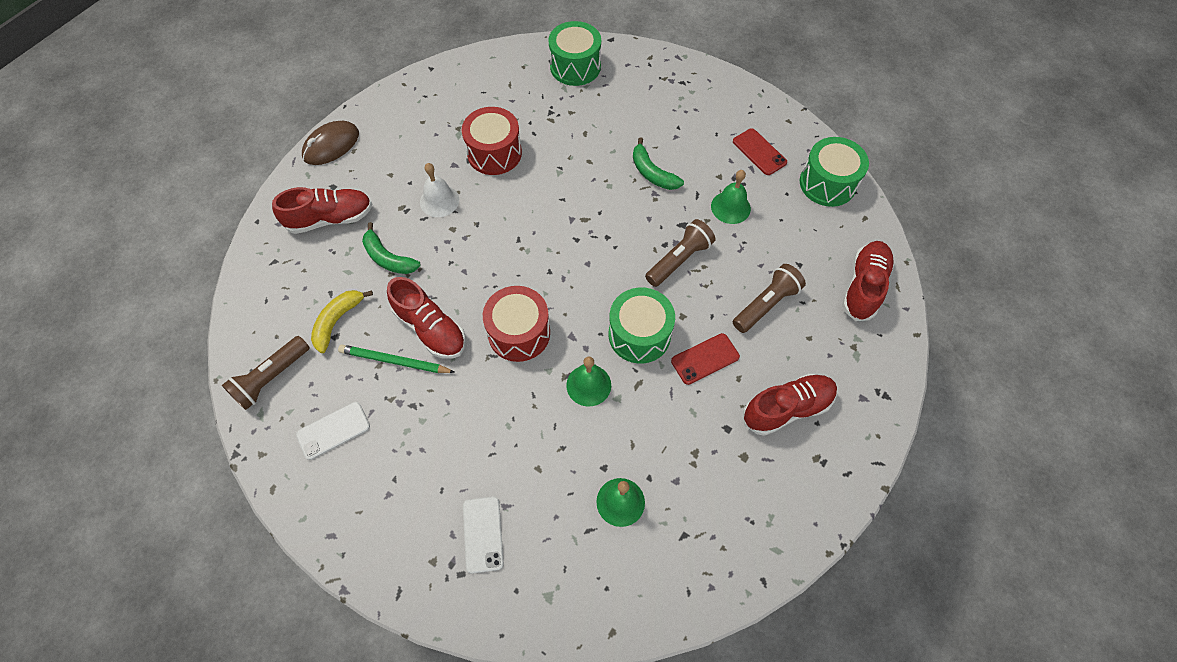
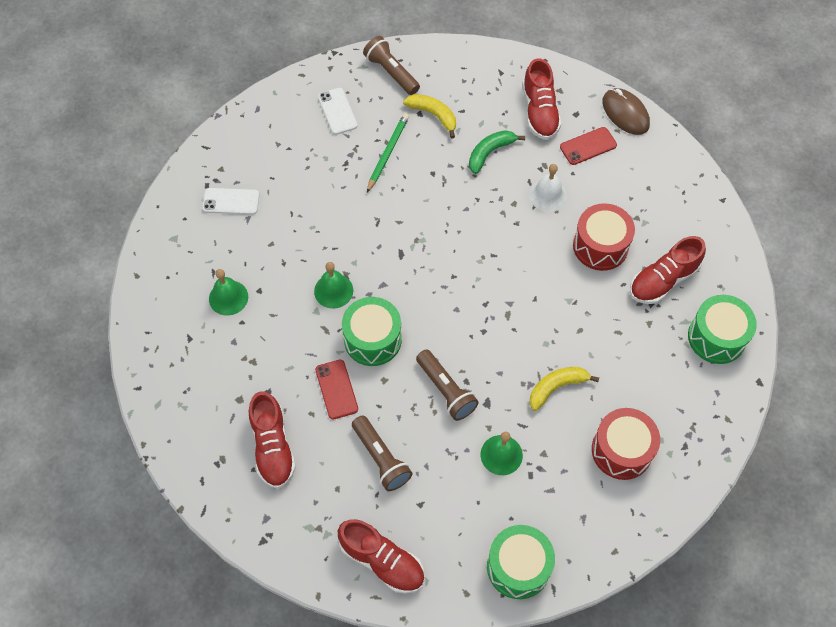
camera: 100 degrees right, 0 degrees up
(430, 329) = (412, 180): red shoe -> red shoe (663, 280)
(519, 333) = (395, 244): red drum -> red drum (621, 450)
(652, 173) = (556, 387): green banana -> yellow banana
(759, 152) = (572, 504): red phone -> red phone (588, 146)

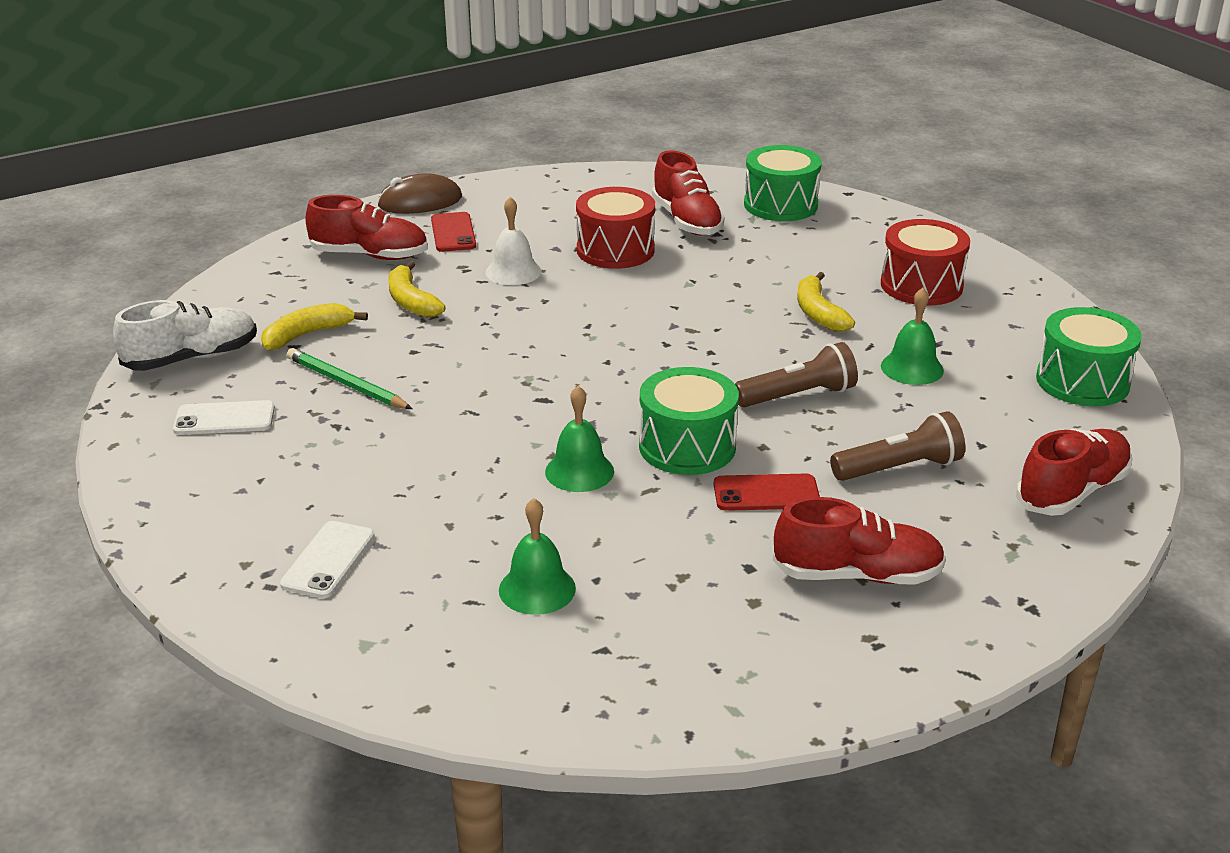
camera: 75 degrees left, 30 degrees down
(391, 72) = (192, 358): brown flashlight -> white shoe
(490, 153) = (411, 301): green banana -> yellow banana

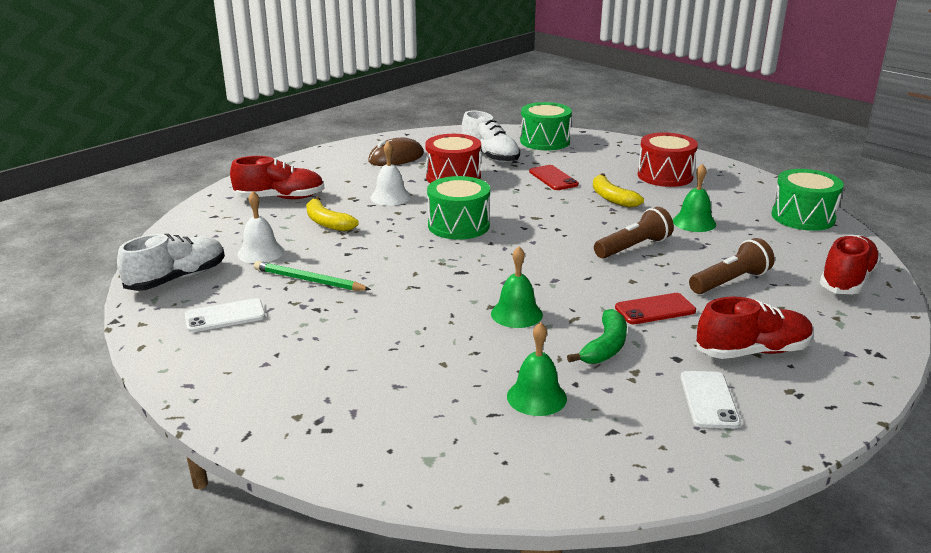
camera: 15 degrees left, 5 degrees down
(307, 335) = (260, 252): yellow banana -> white bell
(328, 560) = (363, 403): white phone -> white phone (709, 400)
(420, 202) = (298, 163): brown mouse -> brown mouse (396, 158)
(453, 233) = (333, 178): red phone -> red phone (553, 178)
(665, 536) = (605, 347): none -> green banana
(687, 221) = (490, 156): red shoe -> white shoe
(687, 446) = (581, 288): green drum -> green drum (458, 225)

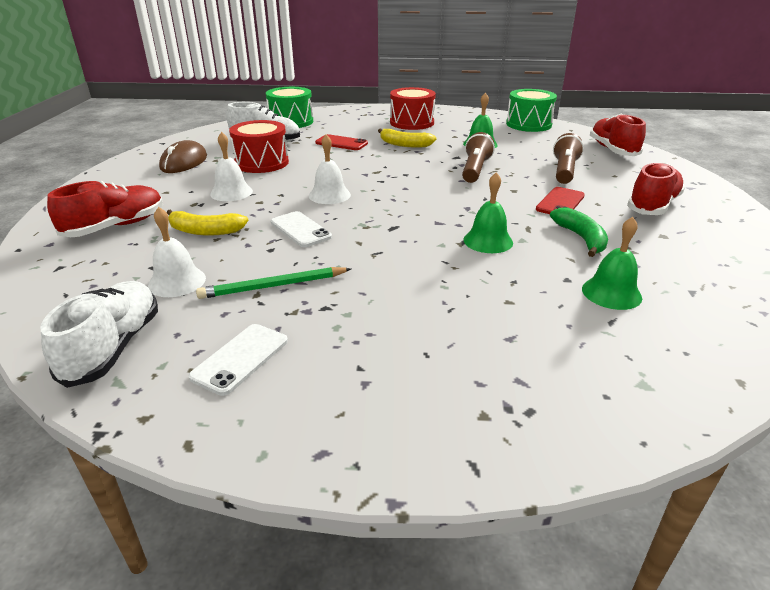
camera: 40 degrees left, 5 degrees up
(458, 225) = (329, 195): green drum -> white bell
(709, 400) = (692, 244): white phone -> white phone (300, 229)

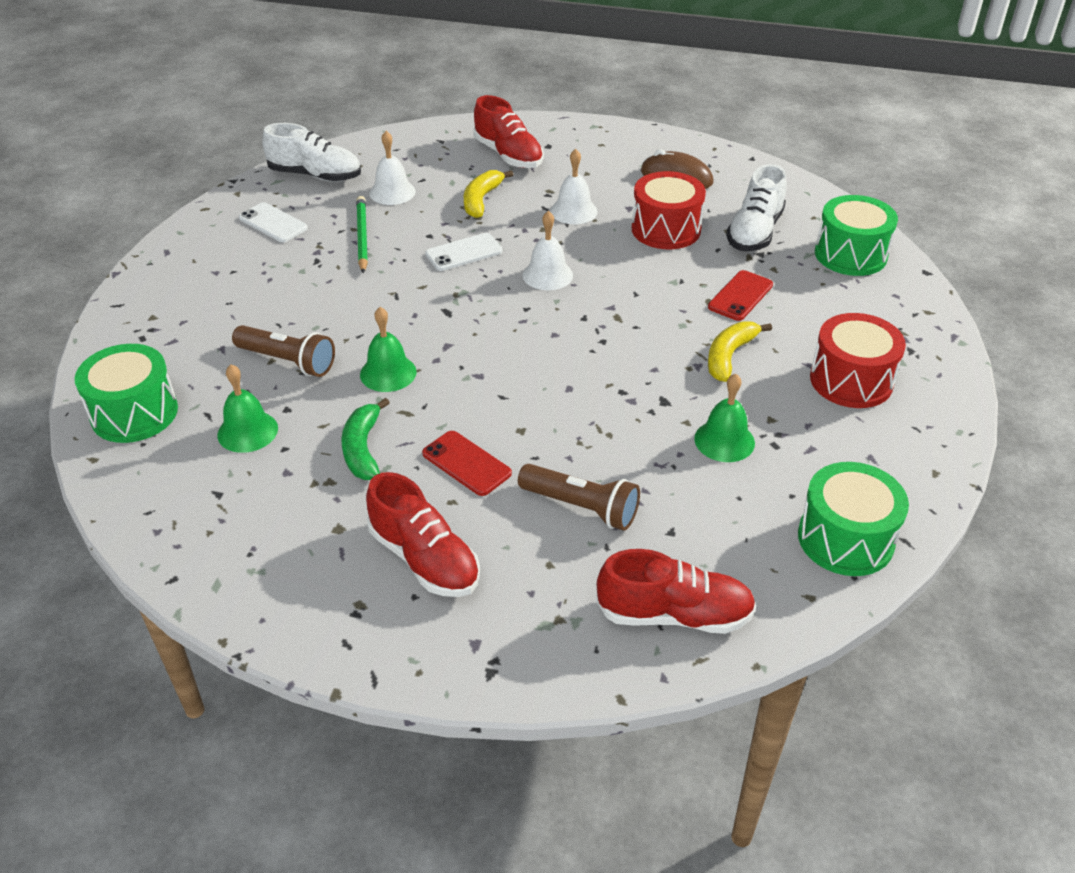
camera: 100 degrees right, 10 degrees up
(475, 170) = (605, 409): brown flashlight -> brown flashlight (287, 361)
(581, 238) = (363, 449): green banana -> green banana turned 90 degrees clockwise
(654, 372) = (134, 413): none -> green drum

